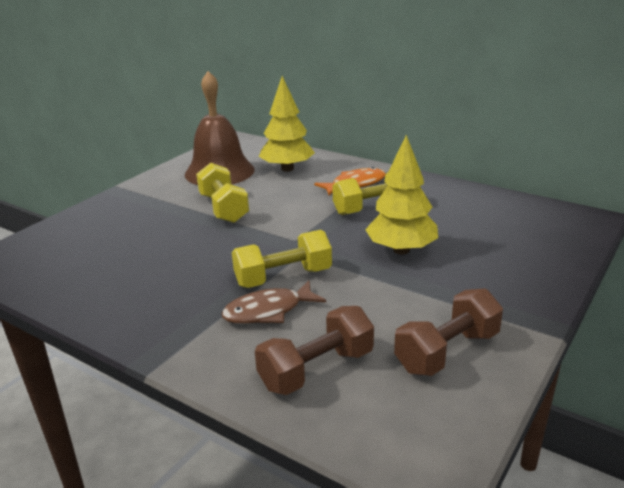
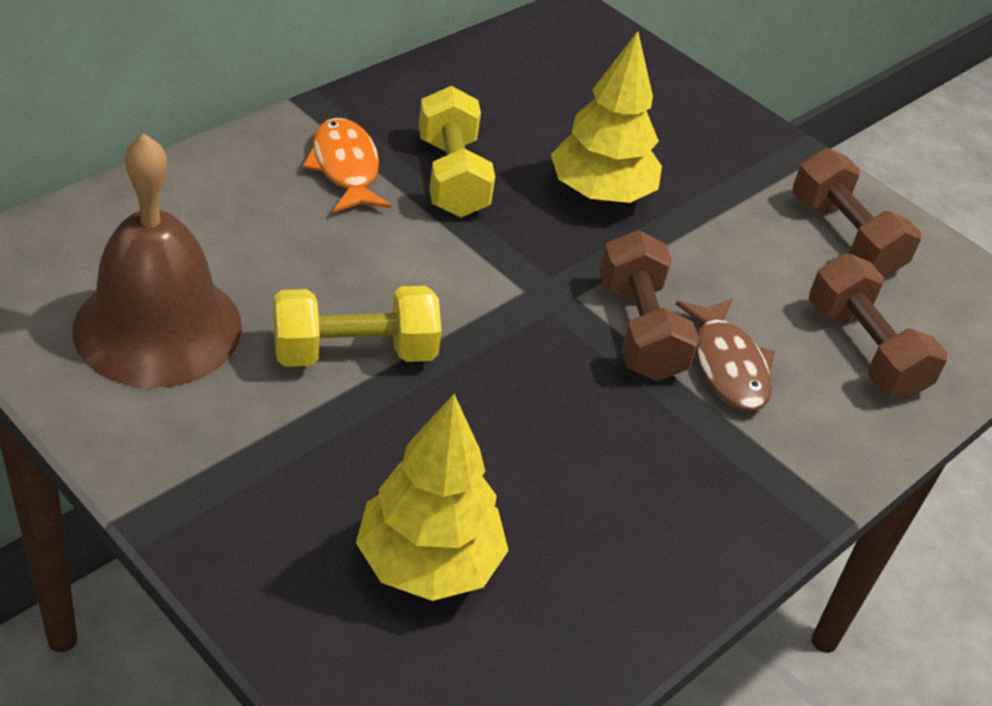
camera: 85 degrees left, 15 degrees up
(283, 277) = (639, 330): yellow dumbbell -> brown dumbbell
(287, 169) = (213, 228): yellow tree -> yellow tree (428, 563)

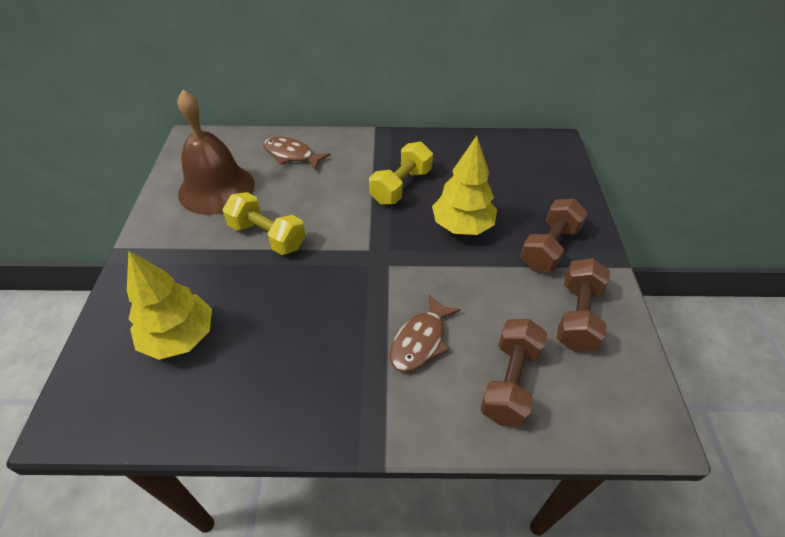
camera: 50 degrees right, 5 degrees up
(212, 208) = (291, 155): none -> brown fish
(345, 167) = (361, 162): orange fish -> none
(639, 330) = (398, 297): brown dumbbell -> brown dumbbell (549, 247)

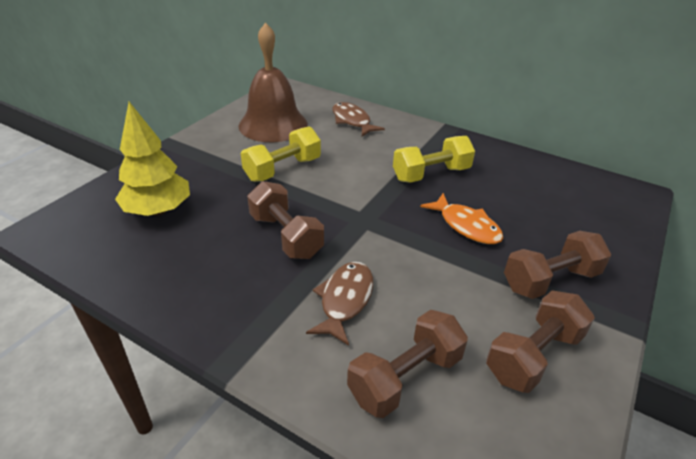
camera: 30 degrees right, 10 degrees down
(267, 236) = (283, 169): yellow dumbbell -> yellow dumbbell turned 75 degrees clockwise
(325, 305) = (286, 236): none -> brown dumbbell
(420, 341) = (345, 300): brown fish -> brown fish turned 135 degrees clockwise
(462, 226) = (466, 226): yellow tree -> orange fish

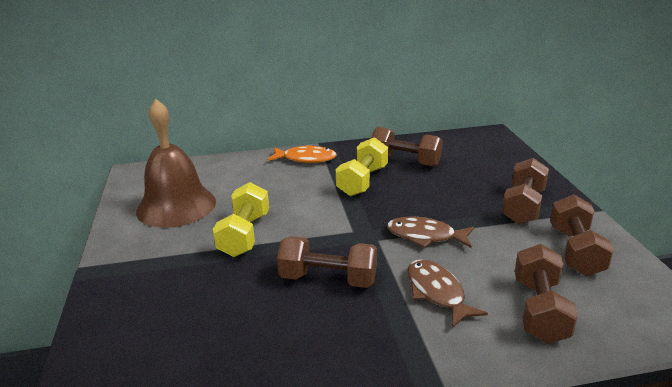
camera: 40 degrees left, 10 degrees down
(158, 210) = (181, 329): yellow tree -> none
(352, 121) = (244, 172): brown fish -> brown fish (425, 236)
(466, 226) = (435, 202): orange fish -> orange fish (306, 159)
(497, 176) = (405, 161): none -> brown dumbbell

